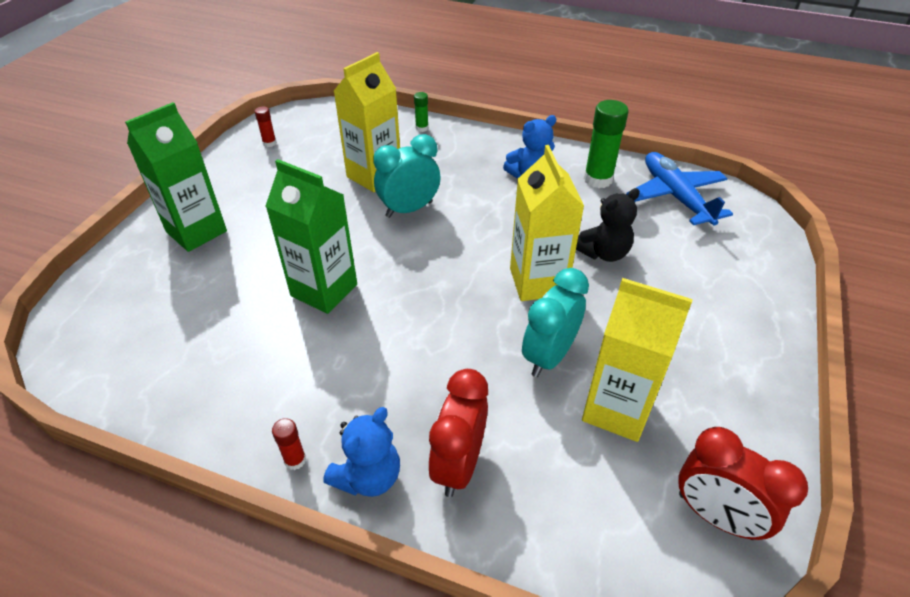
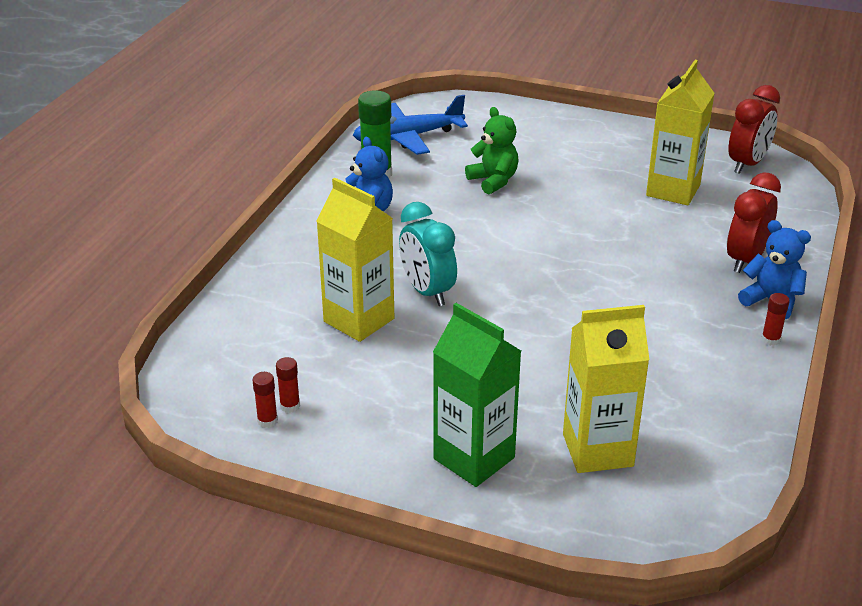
camera: 90 degrees left, 10 degrees down
(282, 151) = (290, 406): none -> red glue stick
(324, 290) = (566, 342): green carton -> none
(422, 128) = (252, 287): green glue stick -> none
(458, 464) = (745, 260): red clock -> red clock turned 105 degrees clockwise
(538, 282) = (537, 216): yellow carton -> yellow carton (597, 450)
(549, 356) = (627, 216): turquoise clock -> none
(603, 253) = (493, 181): black teddy bear -> green teddy bear

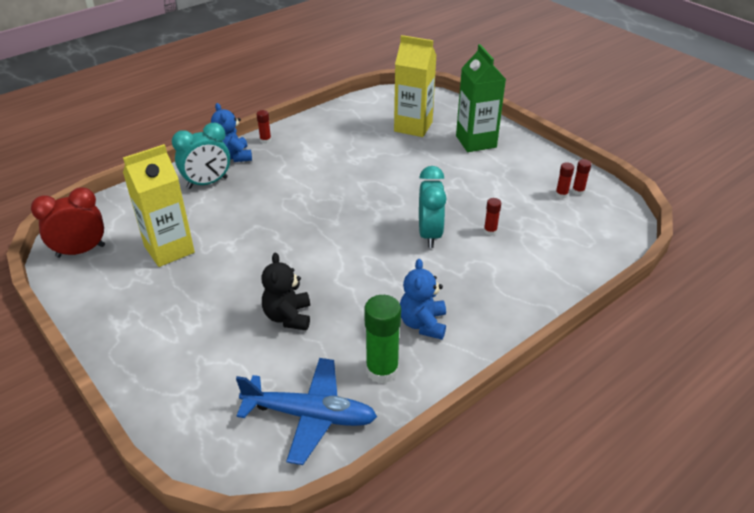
camera: 150 degrees left, 5 degrees up
(359, 320) = (490, 231): yellow carton -> red glue stick
(493, 181) = (288, 317): green teddy bear -> black teddy bear
(745, 260) = (207, 183): red clock -> turquoise clock

